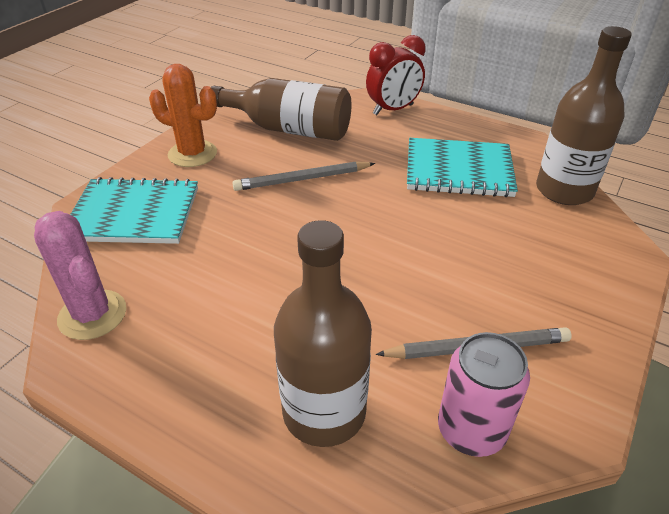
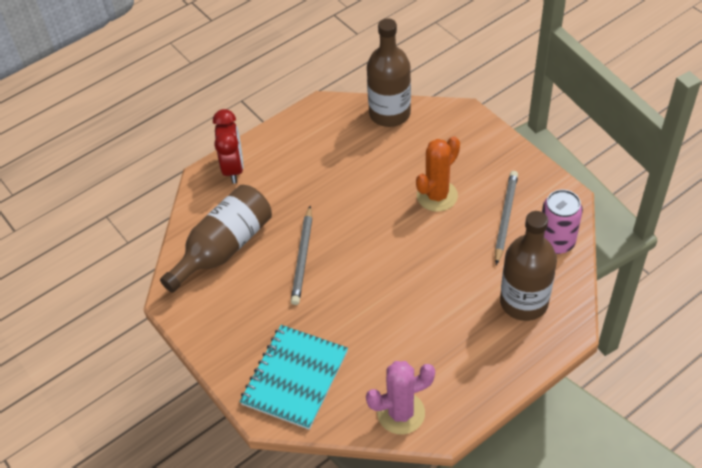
camera: 65 degrees left, 10 degrees up
(192, 154) = (226, 325): orange cactus -> orange cactus (437, 196)
(458, 170) = (339, 160): turquoise notebook -> none

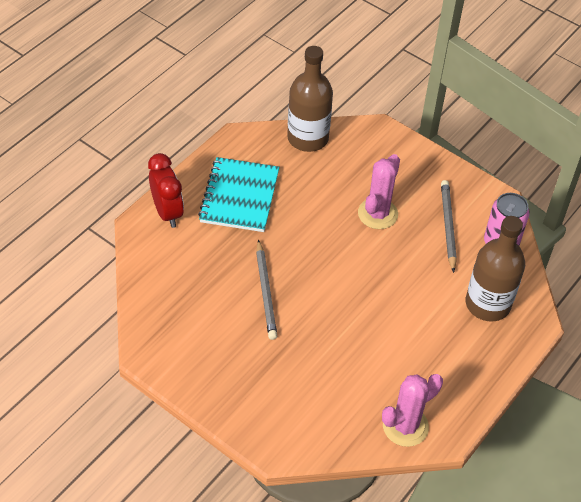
camera: 20 degrees left, 0 degrees up
(224, 248) = (183, 294): brown bottle -> none
(294, 378) = (294, 410): turquoise notebook -> turquoise notebook (239, 196)
(437, 196) = (377, 214): orange cactus -> pink cactus

